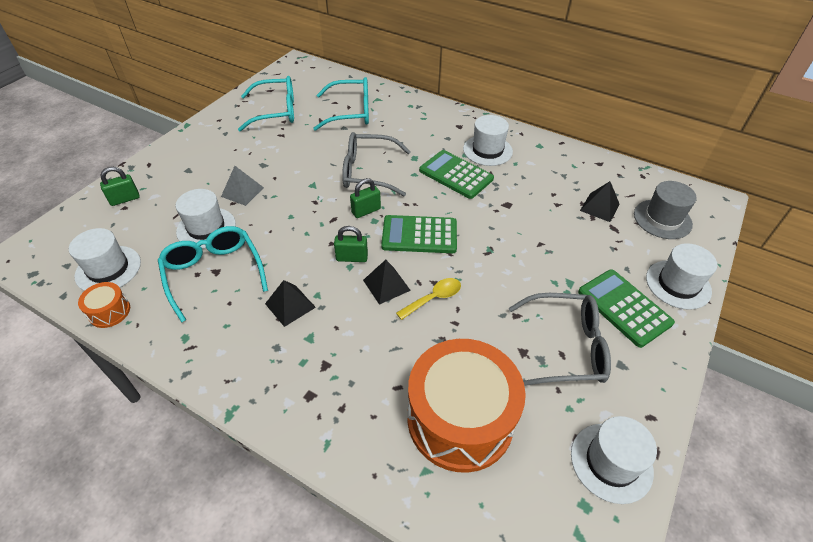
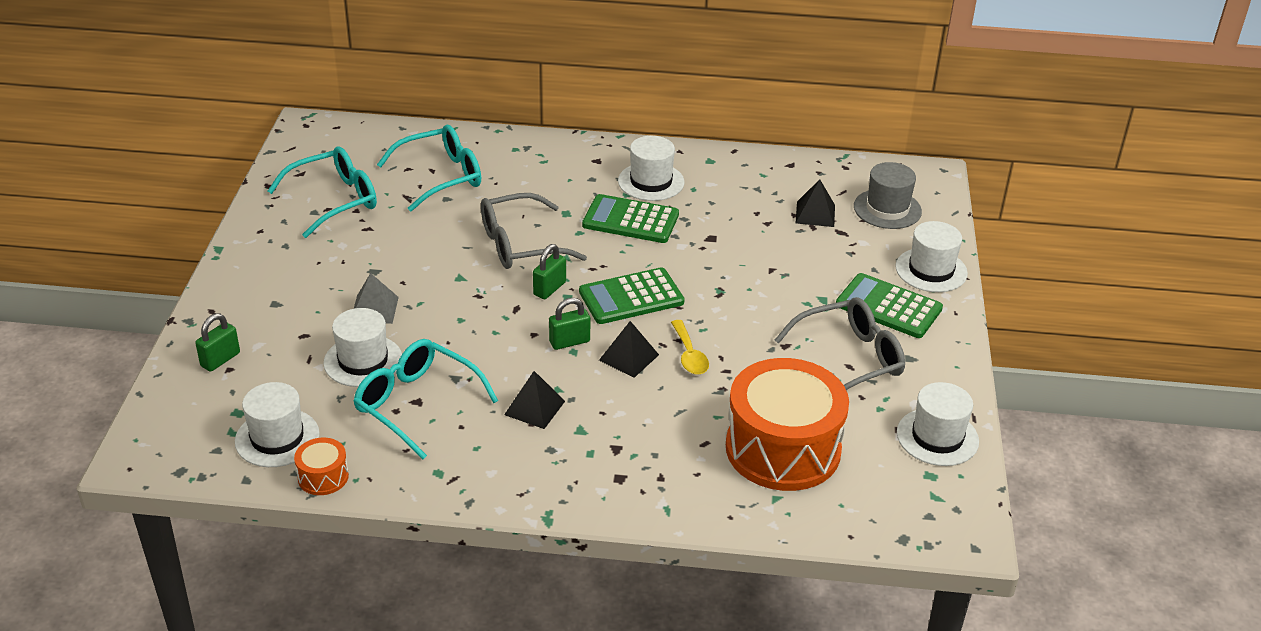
camera: 25 degrees left, 10 degrees down
(433, 298) = (689, 355): yellow spoon -> yellow spoon turned 135 degrees clockwise

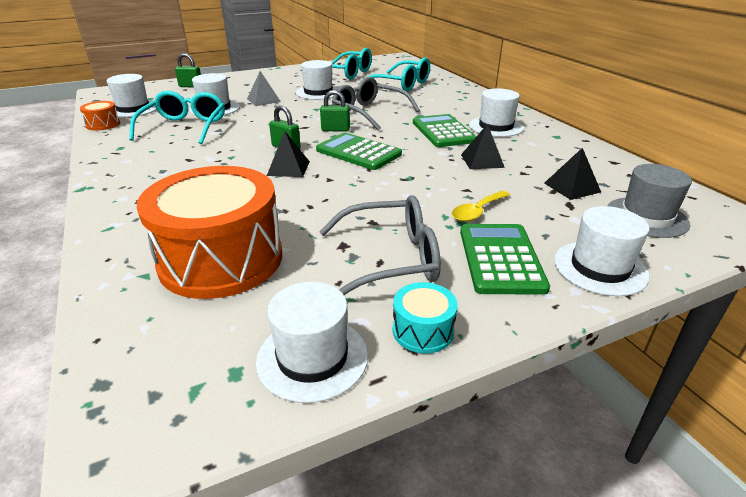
camera: 60 degrees right, 5 degrees down
(394, 254) = (318, 92): none -> white hat
(534, 407) = (205, 155): black pyramid -> black pyramid (482, 161)
(689, 355) = (314, 187): yellow spoon -> yellow spoon (477, 211)
(850, 359) = (391, 259): grey glasses -> grey glasses turned 45 degrees counterclockwise
(942, 380) = (423, 330): none -> turquoise drum

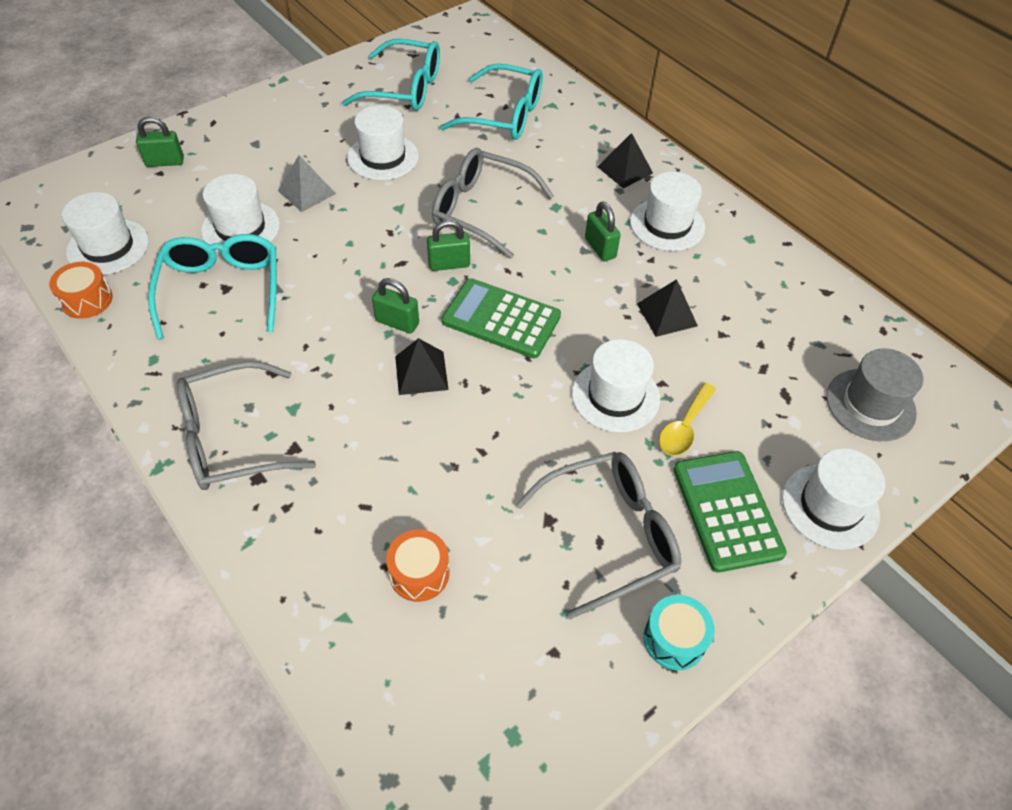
camera: 15 degrees left, 20 degrees up
(139, 182) = (232, 439): none -> grey glasses
(221, 259) = (419, 573): orange drum -> orange drum, size x0.42
(312, 357) = (579, 699): white hat -> white hat (615, 396)
(443, 132) = (600, 248): green calculator -> green padlock
(572, 187) = (783, 357): black pyramid -> black pyramid (625, 170)

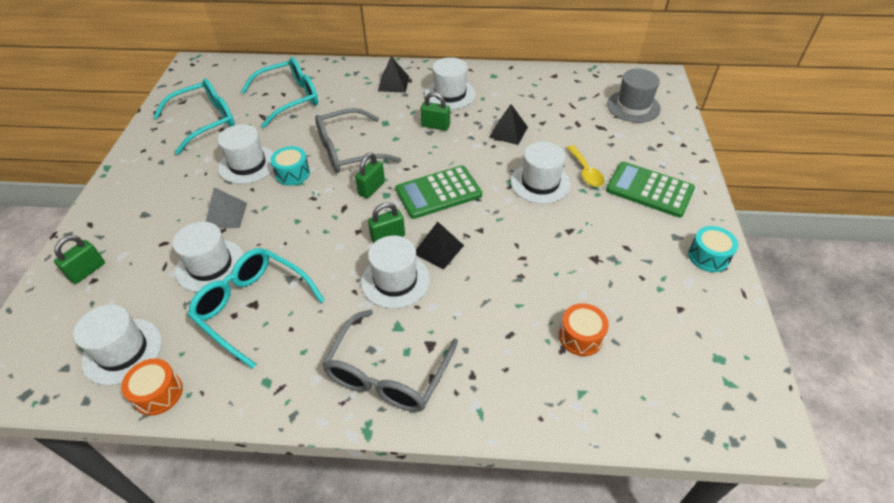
camera: 45 degrees left, 5 degrees down
(405, 195) = (292, 173): none -> turquoise drum
(610, 534) = (626, 240): grey glasses -> none
(830, 506) = (677, 155): white hat -> white hat (395, 280)

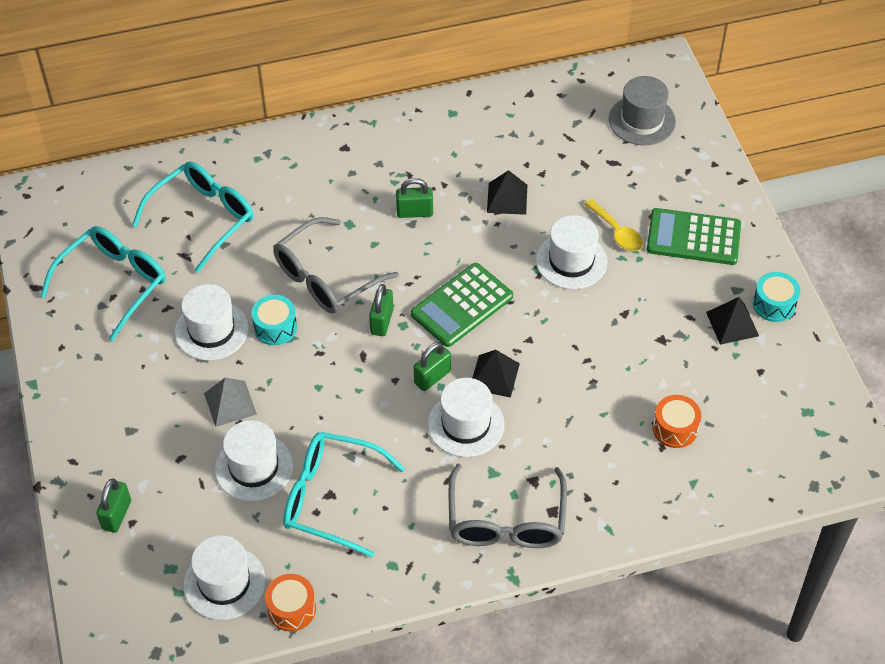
camera: 20 degrees left, 5 degrees up
(393, 83) = (328, 159): black pyramid -> black pyramid (732, 324)
(450, 94) = (410, 158): white hat -> none

